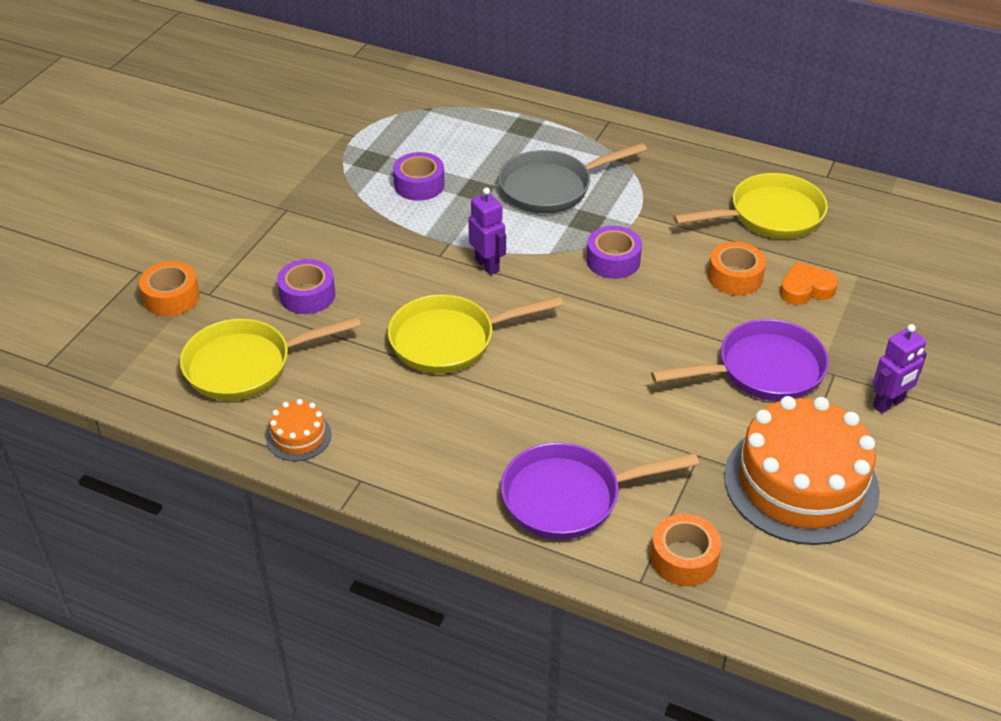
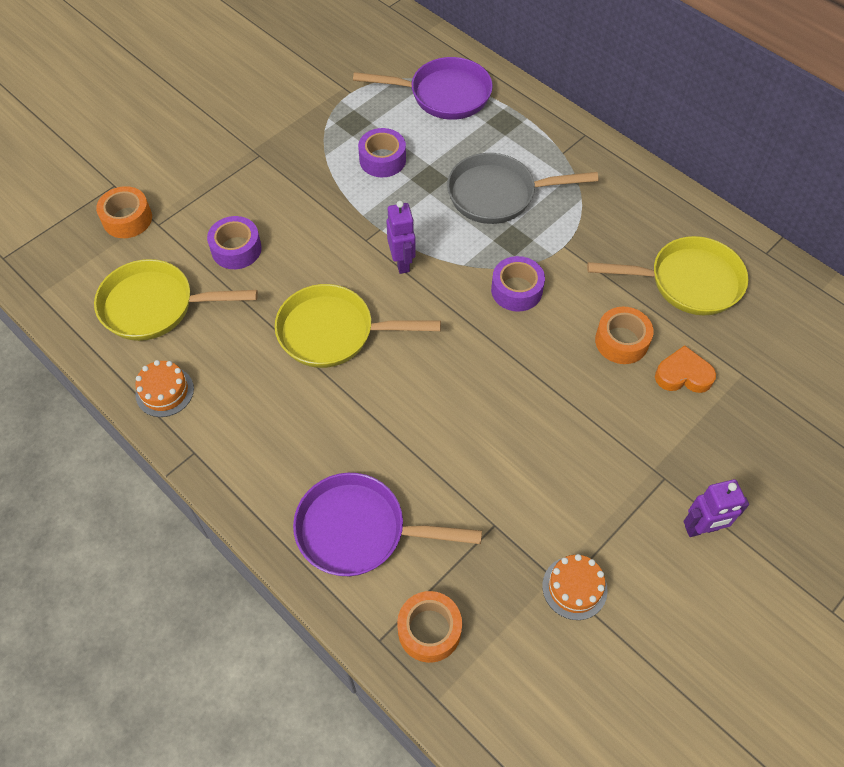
camera: 20 degrees right, 15 degrees up
(762, 370) = (598, 452): purple pan -> purple pan (443, 95)
(801, 483) = (574, 587): orange cake -> orange cake, size x0.44

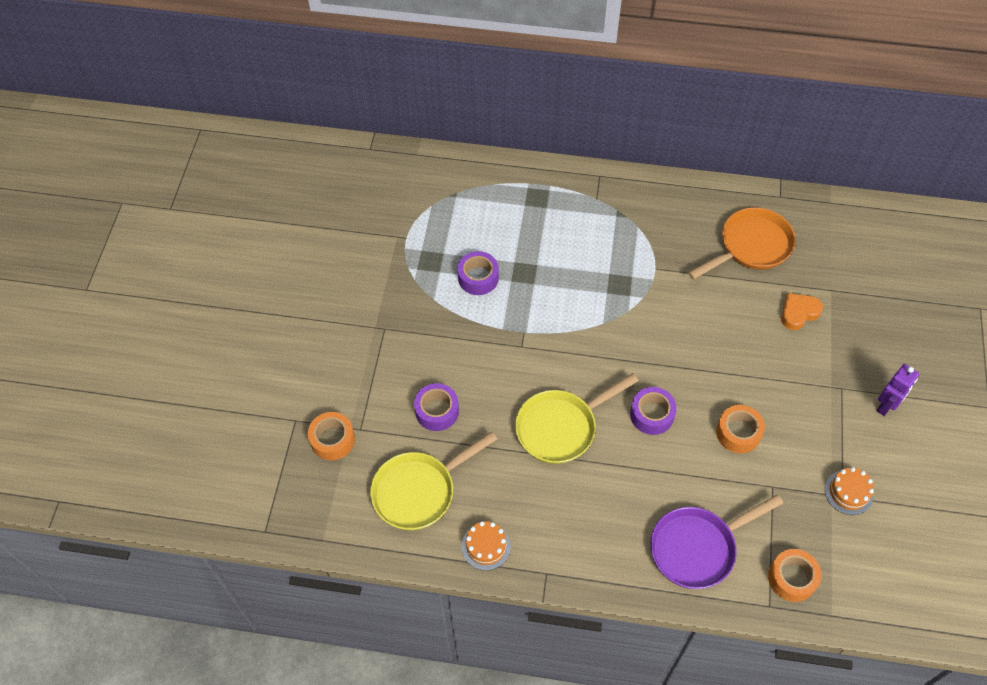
camera: 35 degrees left, 0 degrees up
(402, 262) = (561, 347): purple robot -> none
(443, 95) = (476, 200): purple pan -> none
(498, 194) = (581, 256): grey pan -> none
(516, 290) = (652, 319): purple tape -> purple tape (652, 415)
(621, 341) = (745, 314): orange tape -> orange tape (738, 433)
(687, 282) = (751, 247): yellow pan -> orange pan

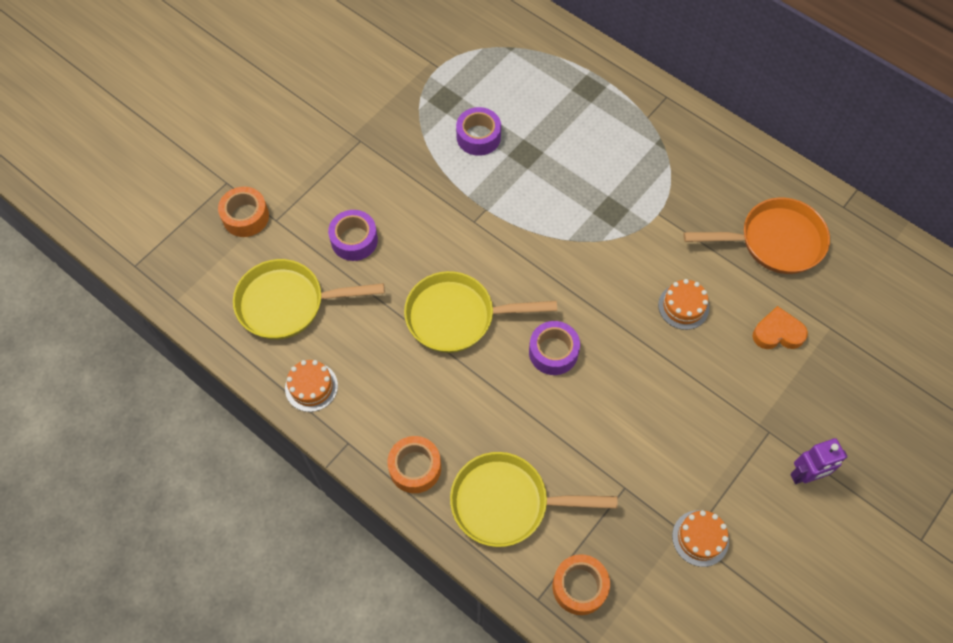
camera: 30 degrees right, 5 degrees up
(698, 548) = (507, 503): purple pan -> yellow pan
(721, 329) = (683, 306): none -> orange cake
(738, 433) = (627, 416): orange tape -> orange tape (415, 467)

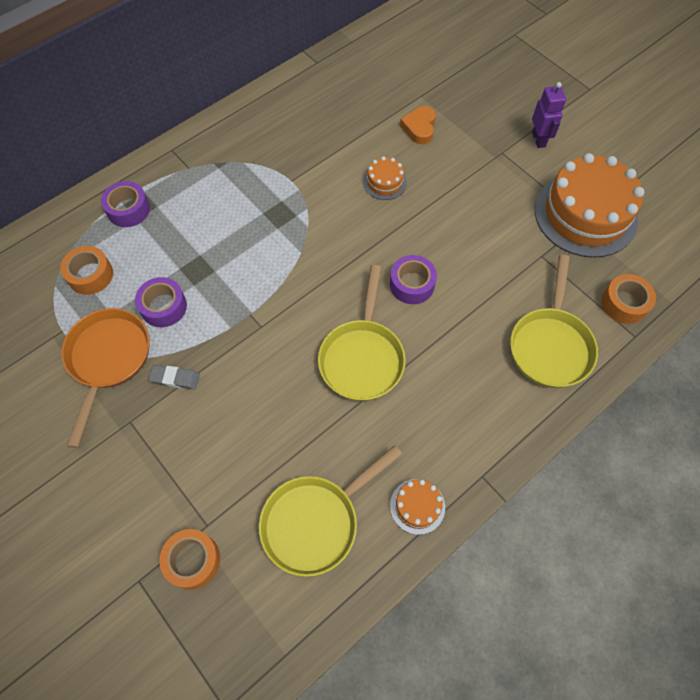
camera: 80 degrees left, 0 degrees up
(288, 303) = (316, 521): yellow pan -> yellow pan turned 45 degrees clockwise
(354, 240) = (254, 443): purple tape -> purple tape (128, 209)
(406, 164) = (175, 378): none -> grey eraser
(415, 467) = (512, 417): orange tape -> orange tape (90, 275)
(700, 538) = (585, 214): orange cake -> orange cake, size x2.28
(774, 241) = (337, 111): orange pan -> orange pan (108, 360)

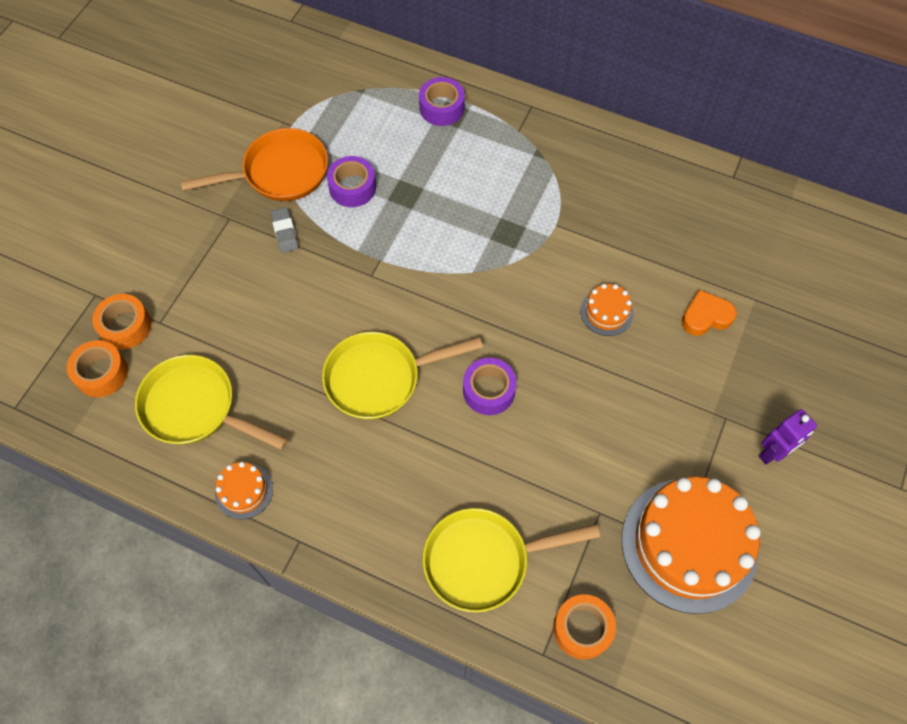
camera: 65 degrees right, 0 degrees up
(90, 275) = (356, 116): orange tape -> orange tape (101, 373)

